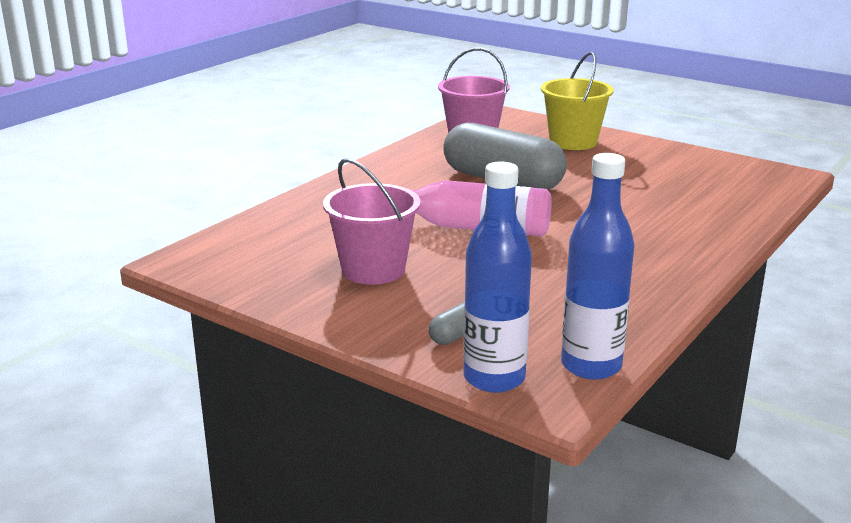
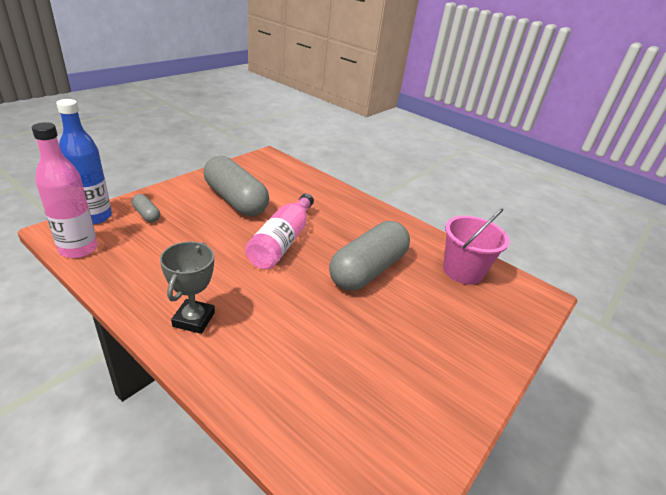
camera: 90 degrees right, 10 degrees up
(373, 270) = (235, 200): pink bucket -> grey capsule
(573, 142) = (469, 333): yellow bucket -> none
(591, 366) = (78, 249): blue bottle -> pink bottle
(662, 259) = (194, 319): none -> grey trophy

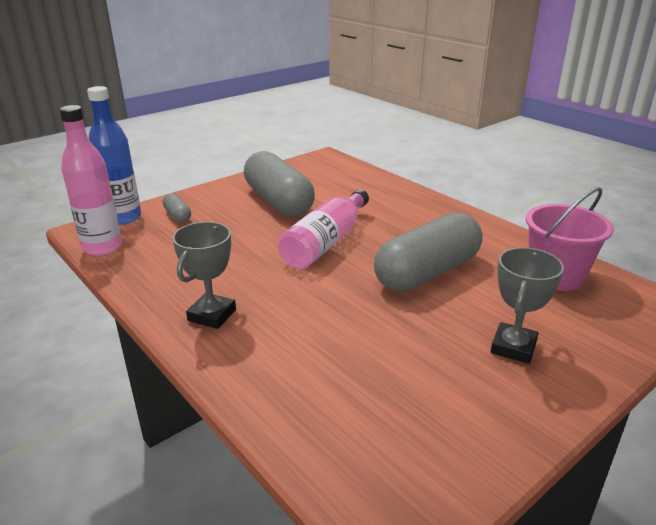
camera: 15 degrees right, 5 degrees down
(443, 338) = (513, 347): none -> grey trophy

